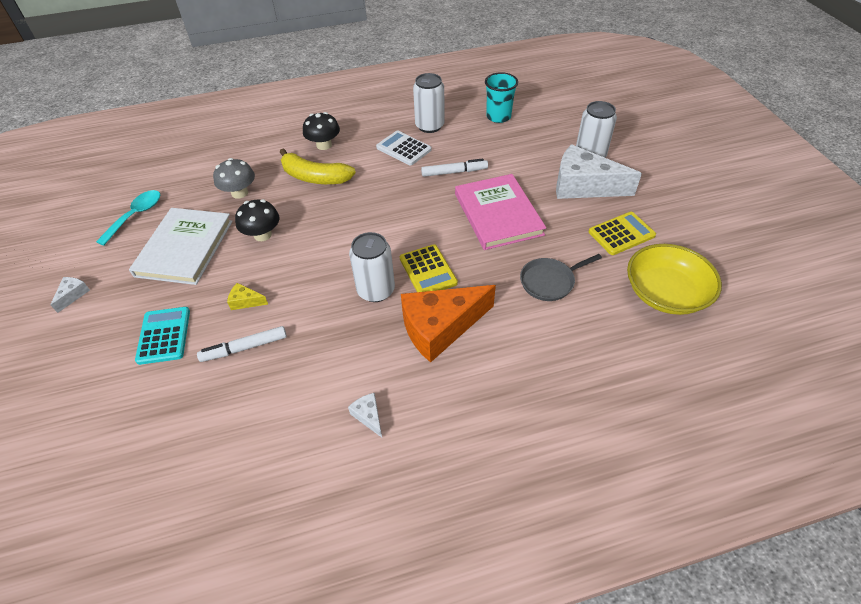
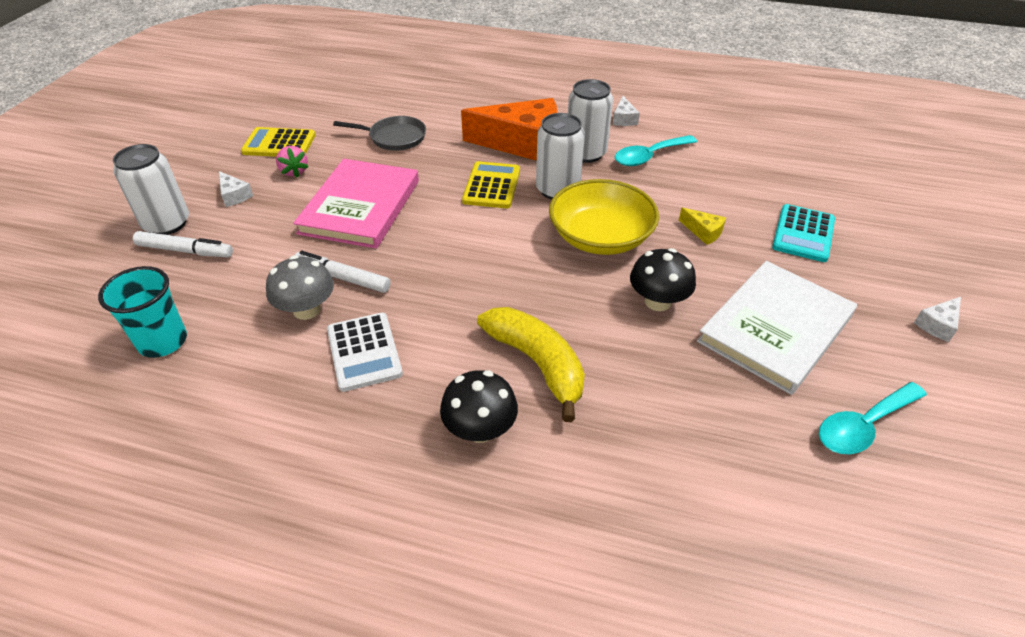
camera: 150 degrees left, 5 degrees down
(239, 193) = (672, 390): grey mushroom -> grey mushroom (306, 310)
(244, 348) = (715, 193): white marker -> white marker (185, 251)
(318, 368) = (649, 156): none -> turquoise spoon
(429, 126) = (278, 379): white can -> white can (585, 153)
(575, 218) = (294, 171): none -> pink strawberry
(583, 186) = (234, 195): white cheese -> white cheese, size x0.41
(665, 293) = (320, 99): yellow bowl -> yellow bowl (600, 237)

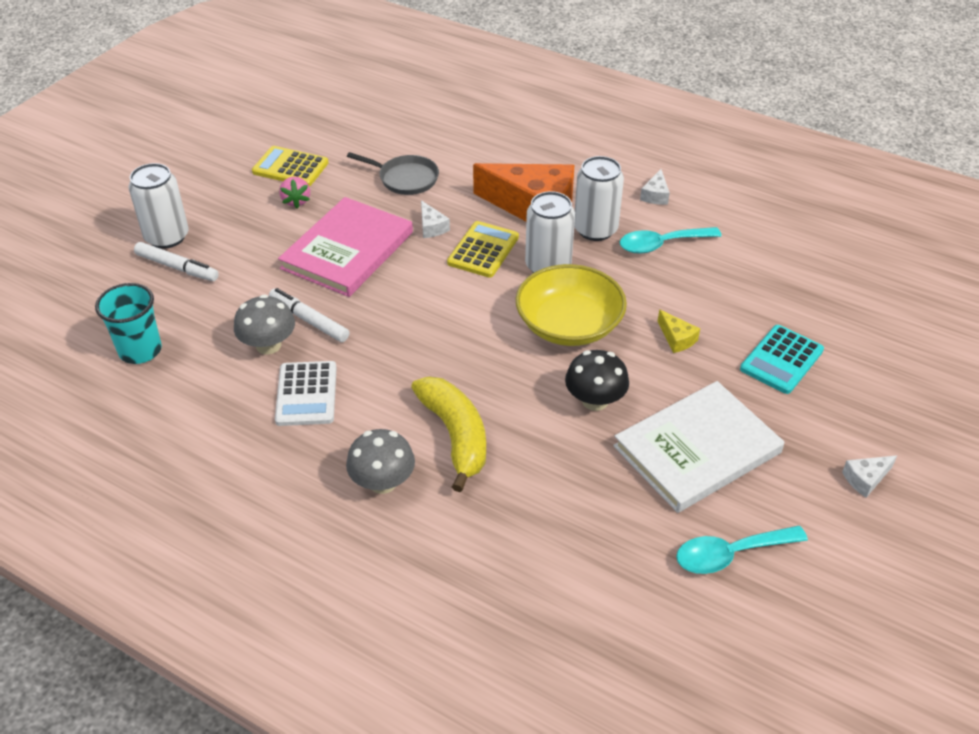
camera: 15 degrees right, 0 degrees up
(234, 195) = (234, 218): white cheese -> white cheese (431, 227)
(480, 429) = (382, 482): black mushroom -> grey mushroom

